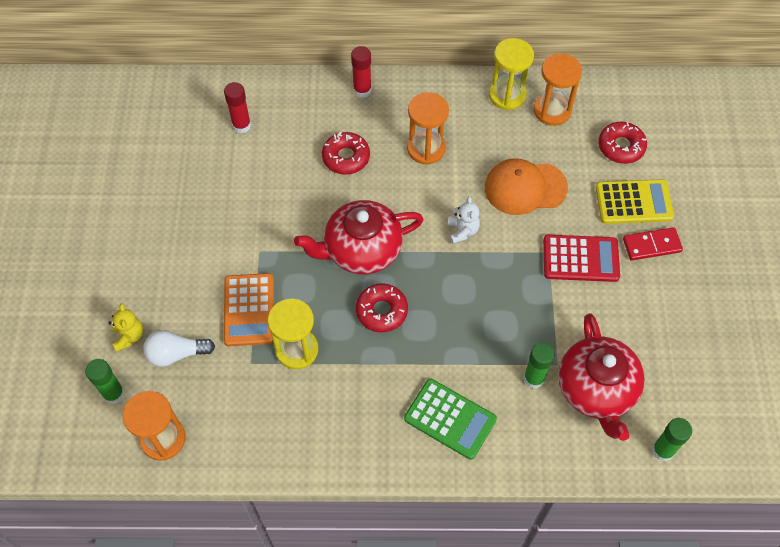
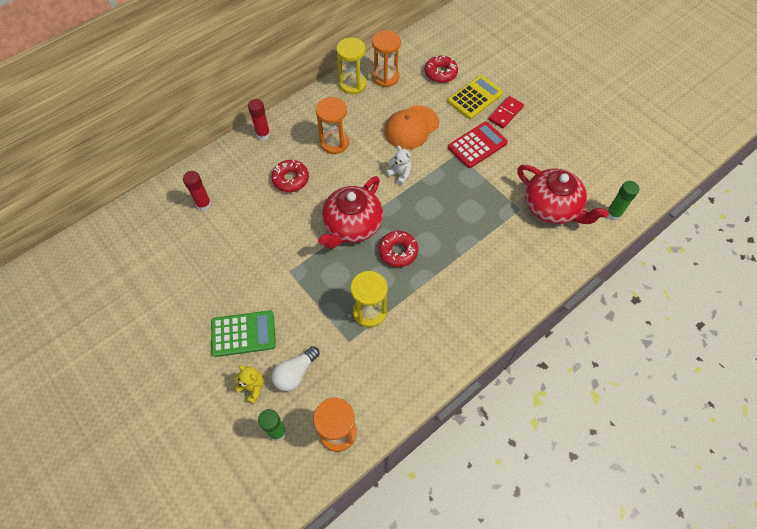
camera: 40 degrees left, 0 degrees up
(249, 310) = (317, 311): orange calculator -> none
(450, 419) = (494, 282): green calculator -> green calculator (243, 334)
(534, 378) = (516, 226): green glue stick -> none

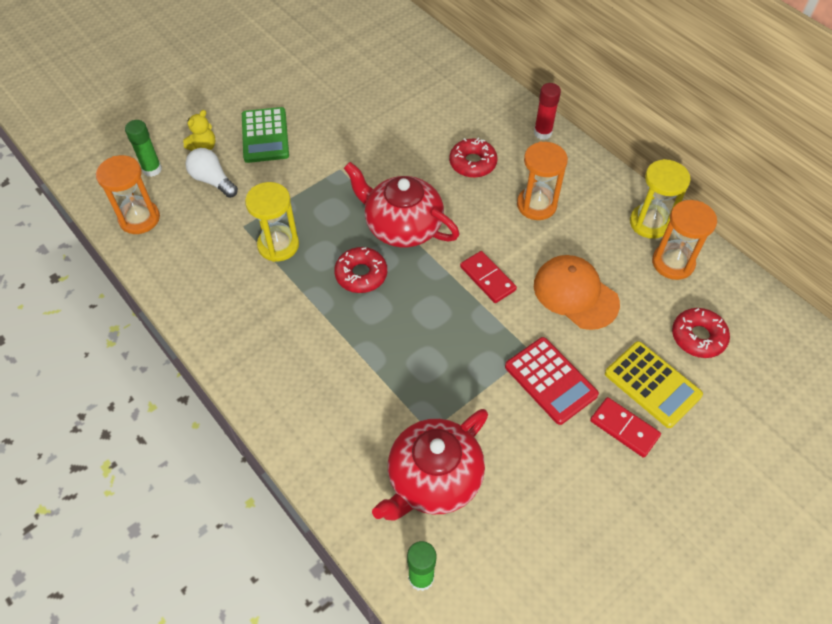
camera: 90 degrees right, 5 degrees down
(204, 204) = (432, 89): red glue stick -> none
(400, 174) = (487, 278): white teddy bear -> red domino

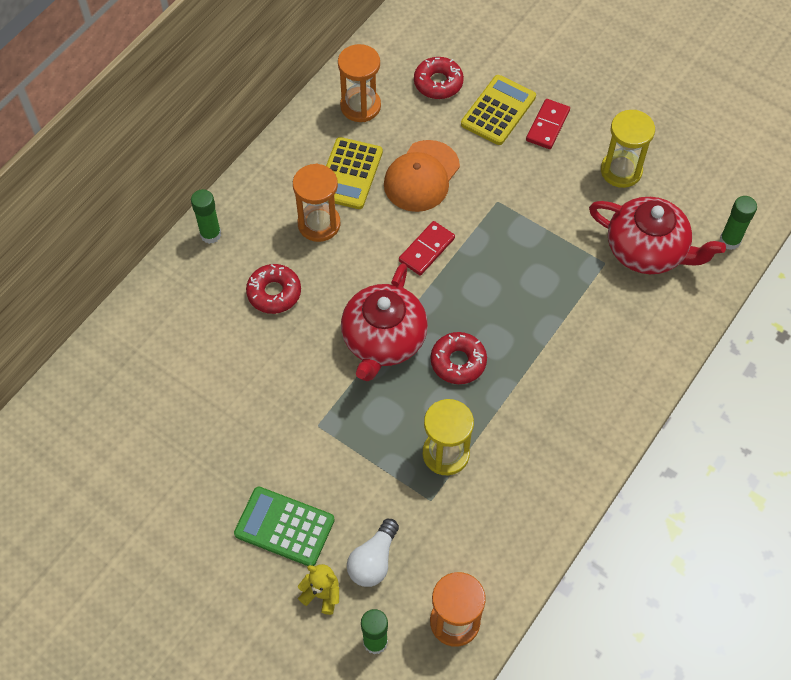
camera: 105 degrees left, 5 degrees up
(265, 136) = (284, 527): green calculator -> green calculator turned 135 degrees counterclockwise
(542, 133) = (210, 234): red glue stick -> green glue stick
(550, 381) = (522, 182): red calculator -> none
(589, 237) = (349, 174): none -> yellow calculator
(649, 223) = (316, 128): yellow hourglass -> yellow hourglass (621, 171)

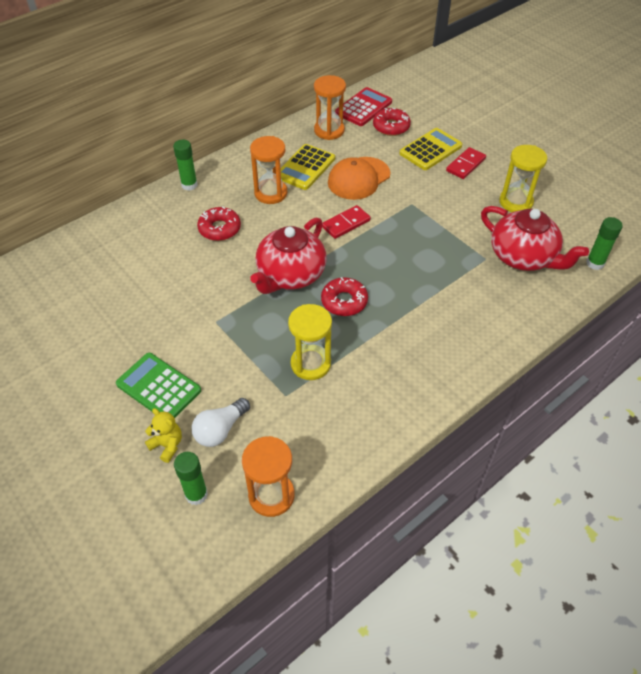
camera: 15 degrees right, 10 degrees down
(393, 58) = (363, 107): none -> red calculator

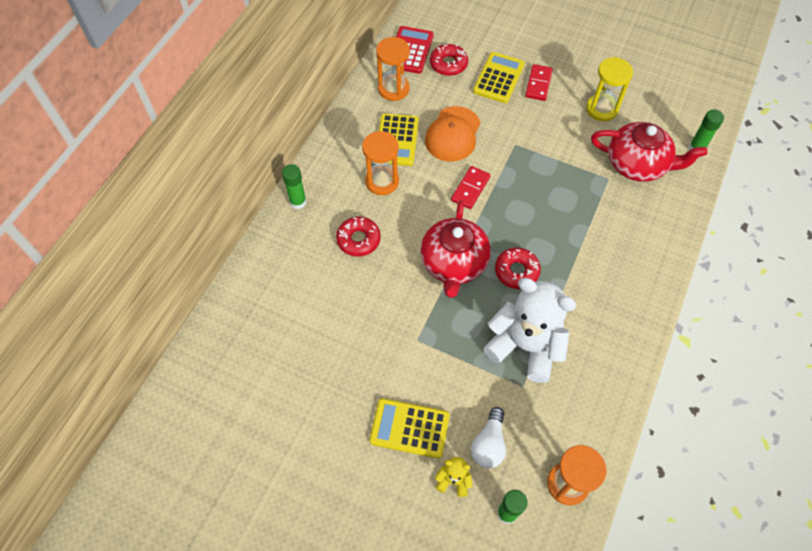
camera: 25 degrees left, 10 degrees up
(159, 387) = (409, 428): green calculator -> yellow calculator
(310, 364) = (525, 346): yellow hourglass -> white teddy bear

